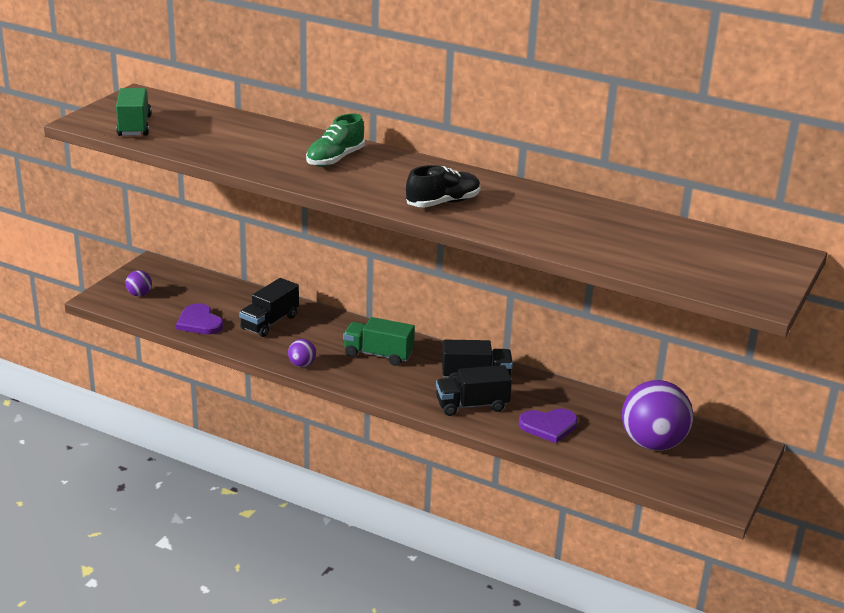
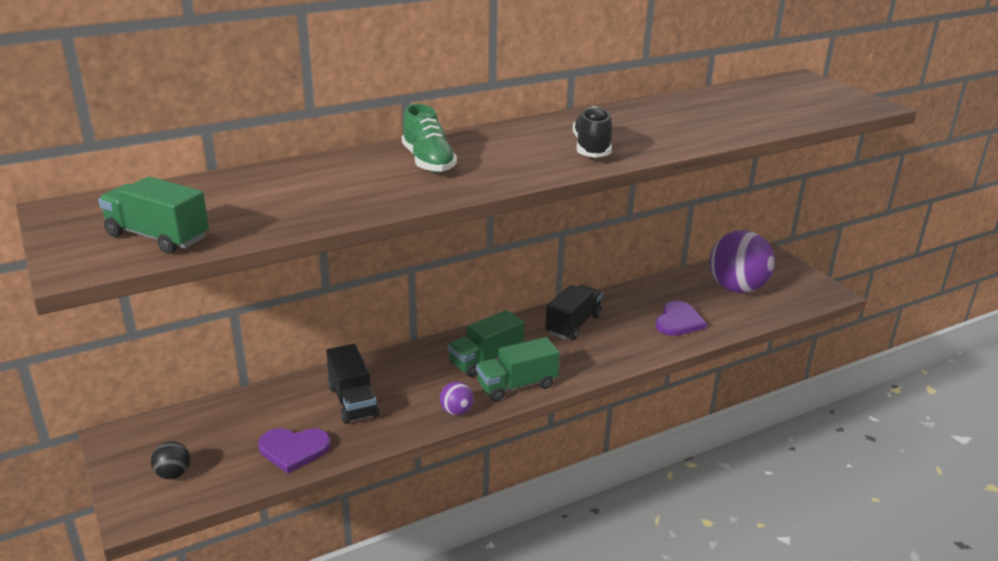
camera: 55 degrees left, 0 degrees up
(139, 294) = (173, 474): purple ball -> black ball
(361, 378) = (517, 385): none -> green truck
(472, 405) = (617, 344): black truck -> none

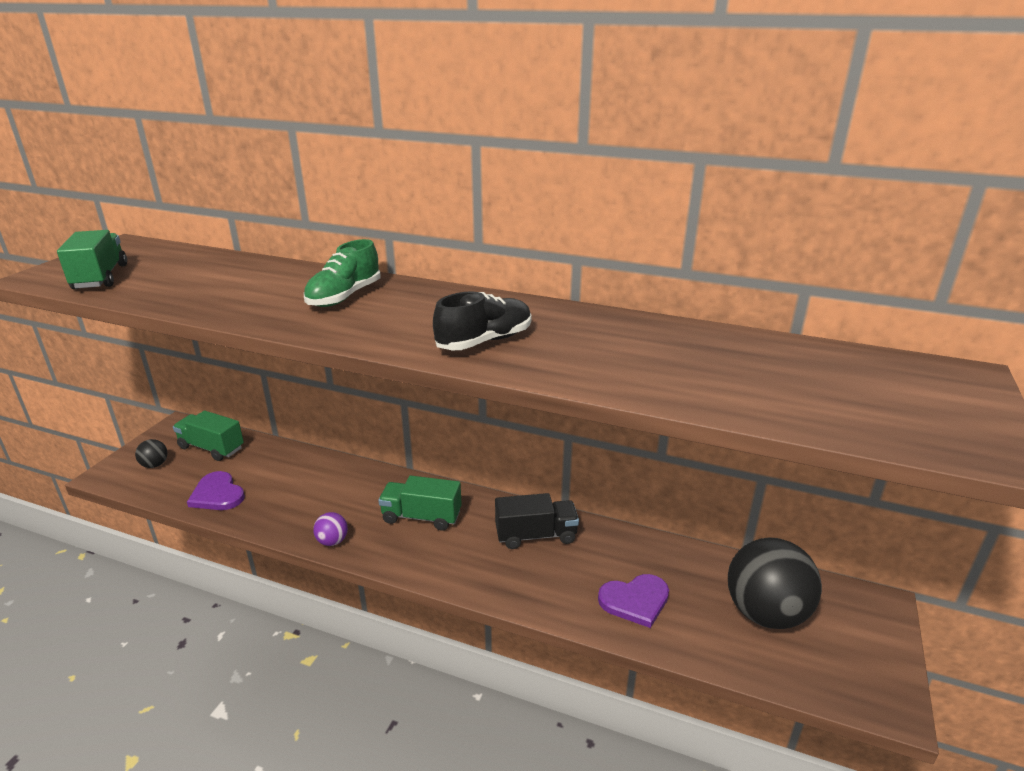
camera: 50 degrees right, 0 degrees up
(353, 401) = (298, 486): black truck -> none
(517, 385) = (402, 553): green truck -> green truck (211, 448)
(737, 288) = (765, 613): purple ball -> black ball

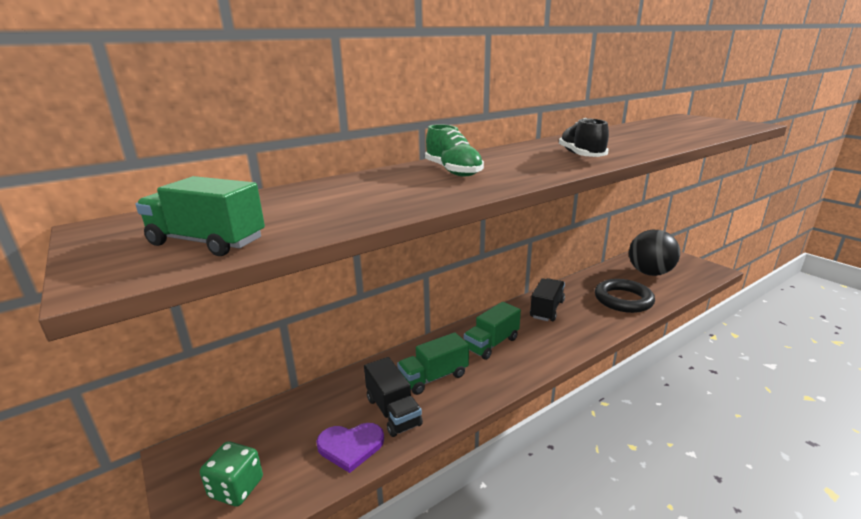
camera: 55 degrees left, 5 degrees down
(155, 465) = (236, 488): black ball -> green dice
(211, 448) = (261, 434): green truck -> green truck (434, 377)
(271, 497) = (393, 411): none -> black truck
(332, 541) = (485, 391): purple ball -> none
(635, 601) = (623, 300): purple heart -> black ring

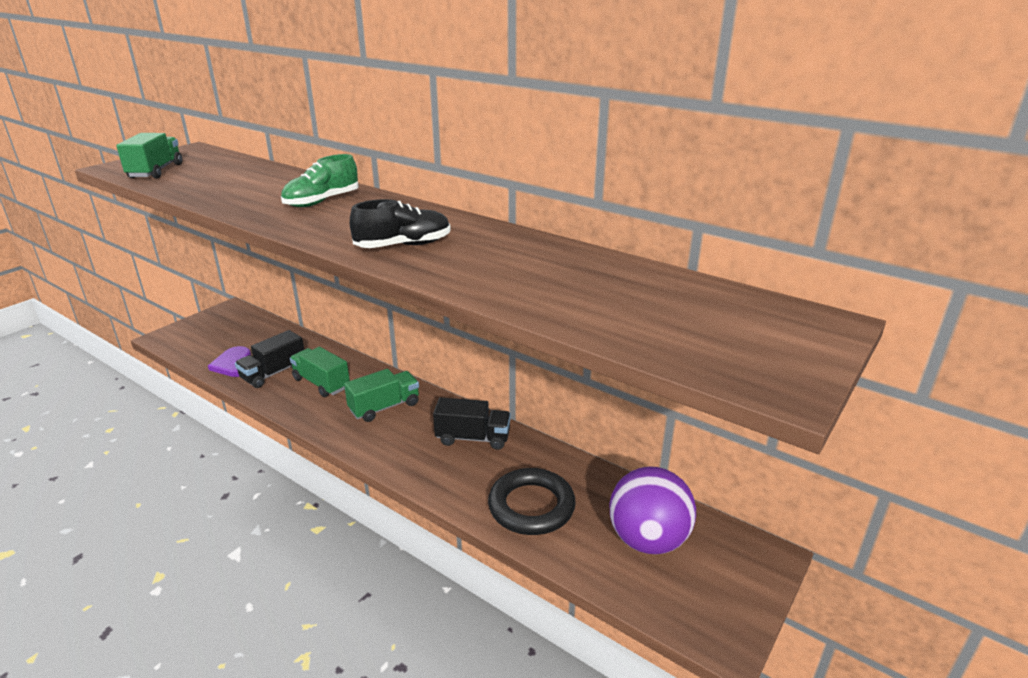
camera: 70 degrees right, 5 degrees up
(236, 488) = (200, 335): green dice -> none
(491, 343) = (384, 407): green truck -> green truck turned 120 degrees clockwise
(649, 273) = (648, 540): black ball -> purple ball

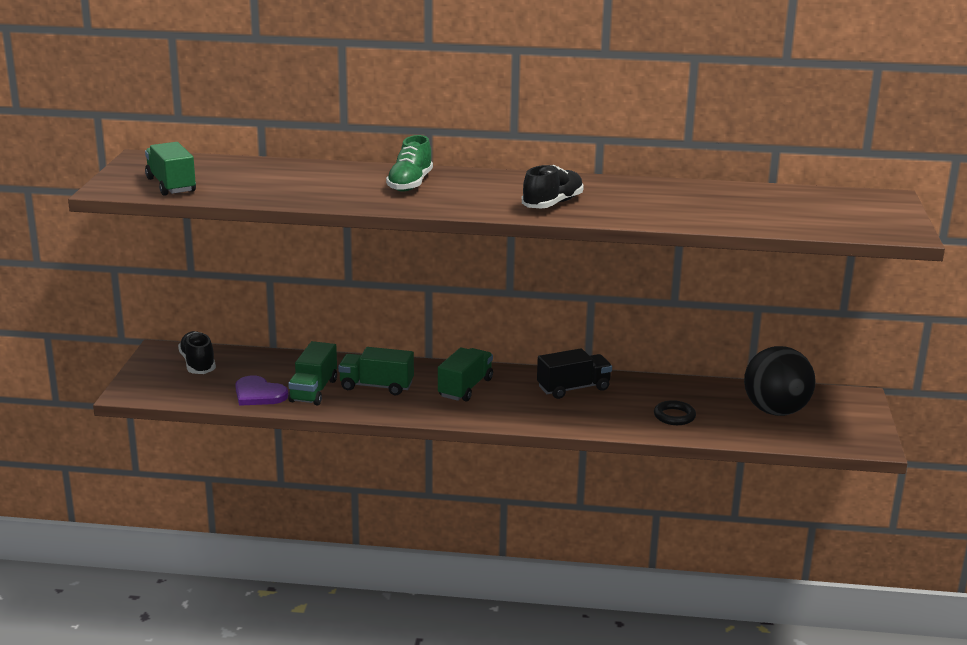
camera: 30 degrees left, 5 degrees down
(235, 326) = (198, 364): none -> black shoe
(273, 373) = (313, 390): black truck -> green truck
(531, 506) = (674, 416): black ring -> black ring, size x0.54
(648, 540) = (775, 411): purple ball -> black ball

